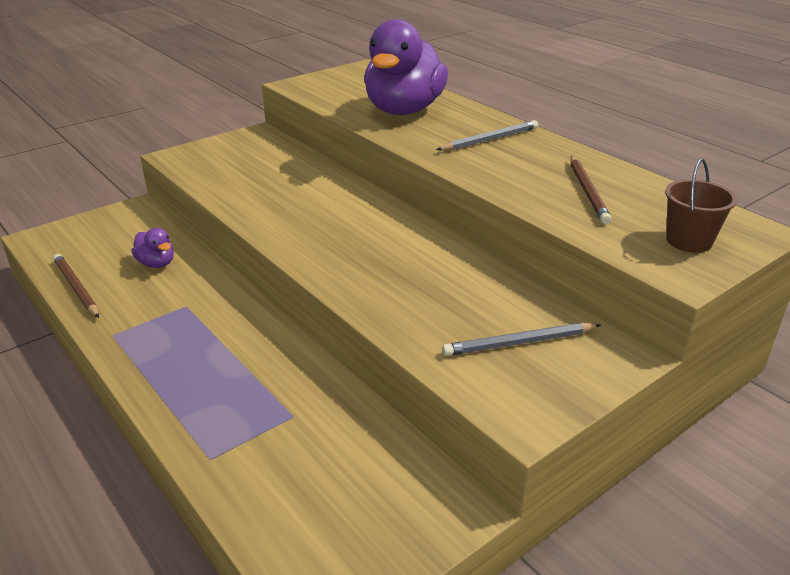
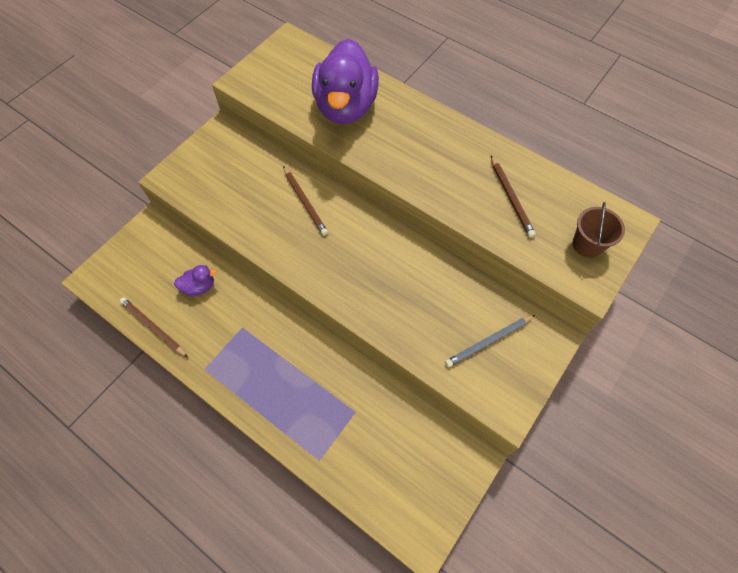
camera: 15 degrees left, 30 degrees up
(156, 263) = (199, 286): purple duck -> purple duck turned 45 degrees counterclockwise
(323, 192) = (305, 202): none -> brown pencil
(489, 139) = (424, 139): grey pencil -> none

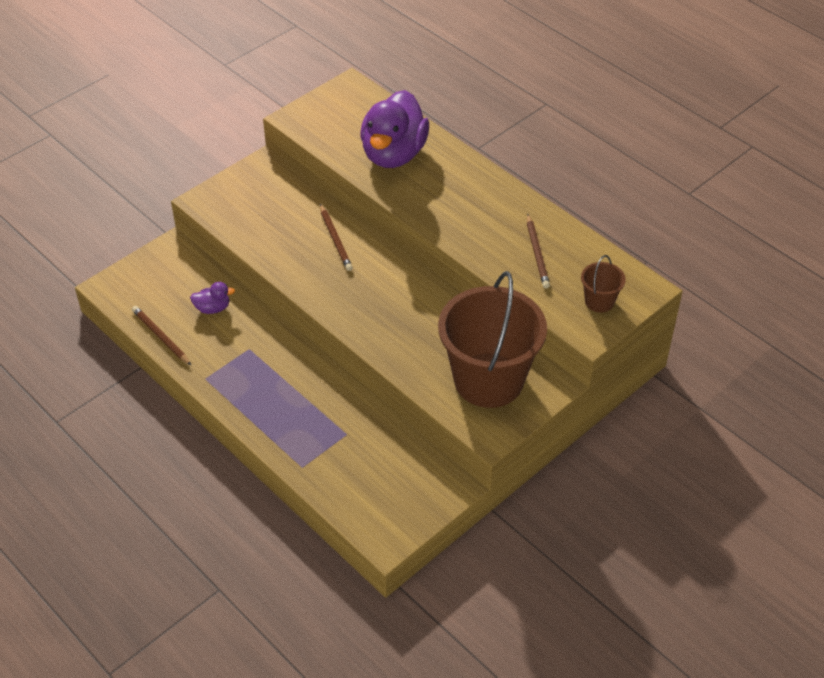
camera: 10 degrees right, 15 degrees down
(489, 341) = (488, 380): grey pencil -> brown bucket

